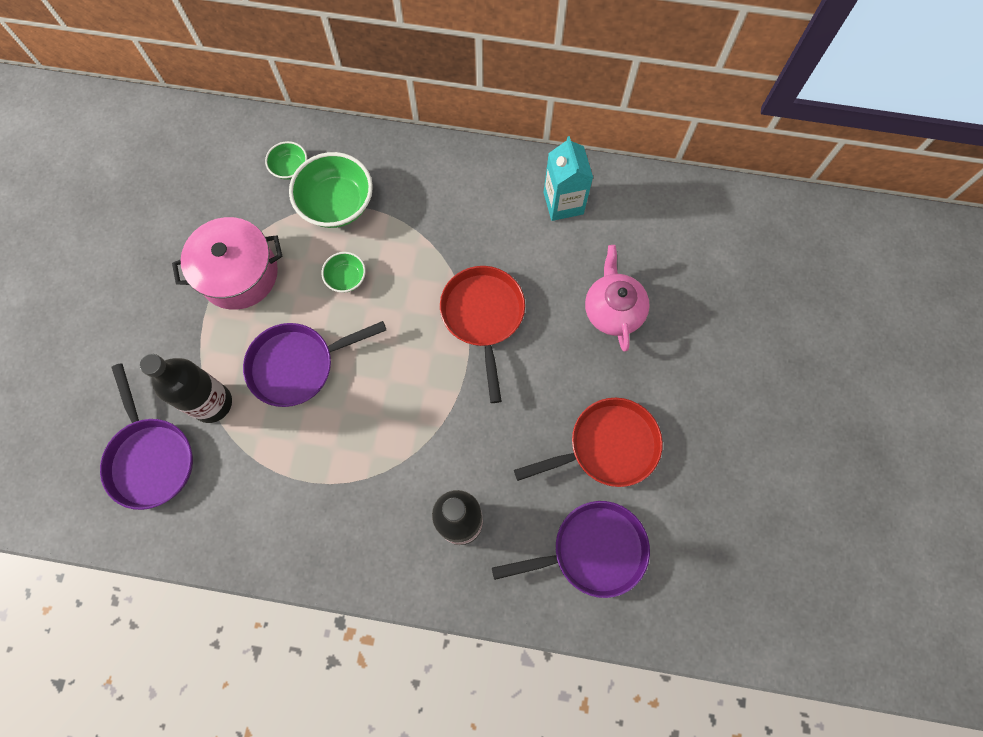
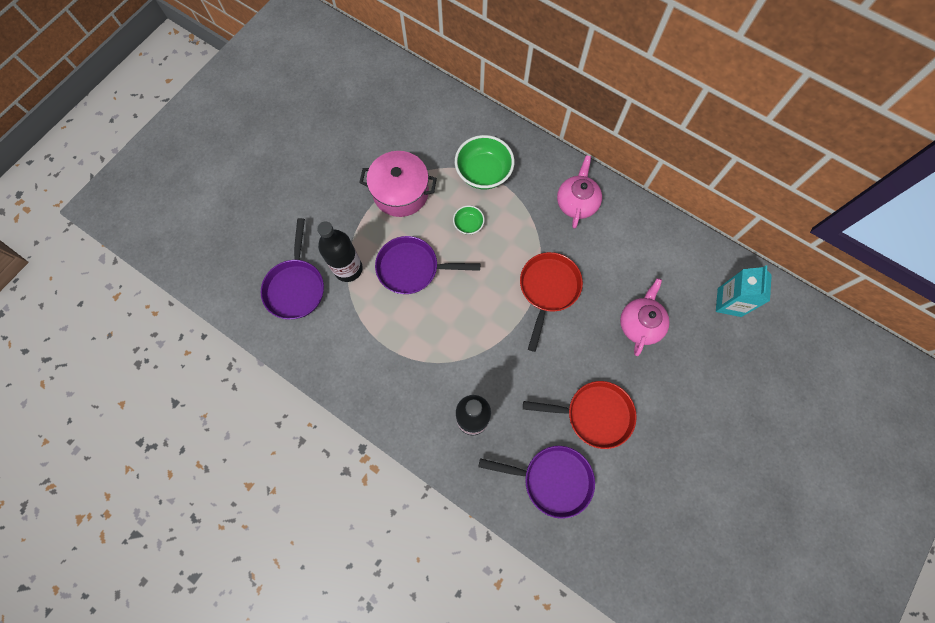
camera: 25 degrees right, 0 degrees up
(290, 168) = (463, 136): green bowl -> none
(471, 193) = (577, 202): none -> pink teapot
(563, 203) = (638, 235): turquoise carton -> turquoise carton (729, 302)

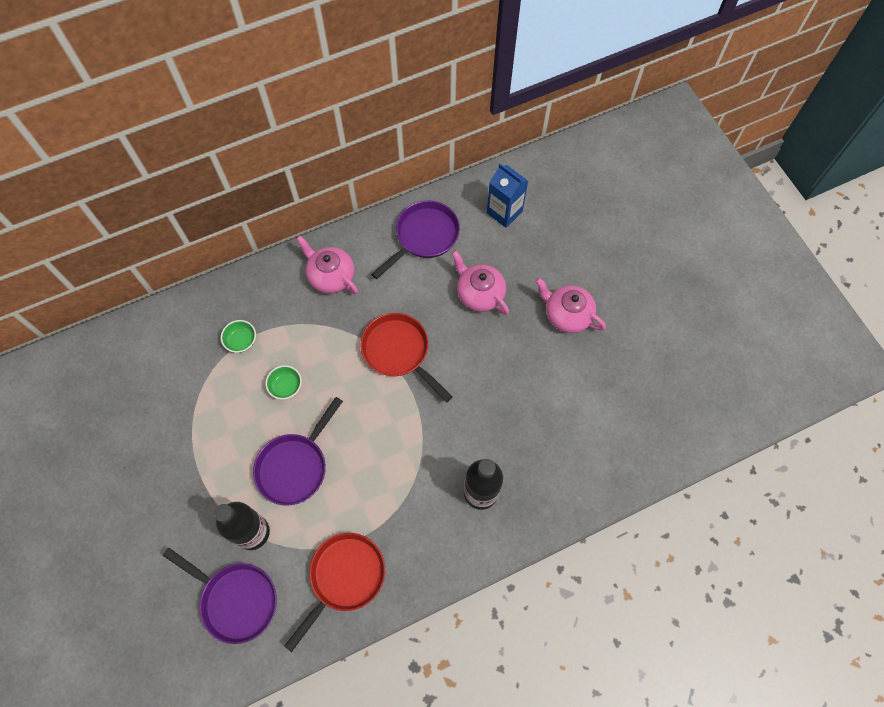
camera: 60 degrees left, 5 degrees down
(401, 192) = (205, 433): pink pot -> none
(483, 173) = (241, 341): green bowl -> green bowl, size x0.52
(552, 480) = (575, 452): purple pan -> purple pan (424, 237)
(594, 414) = (537, 381): red pan -> red pan (344, 577)
(671, 407) = (567, 314): none -> pink teapot
(729, 302) = (504, 212): turquoise carton -> blue carton

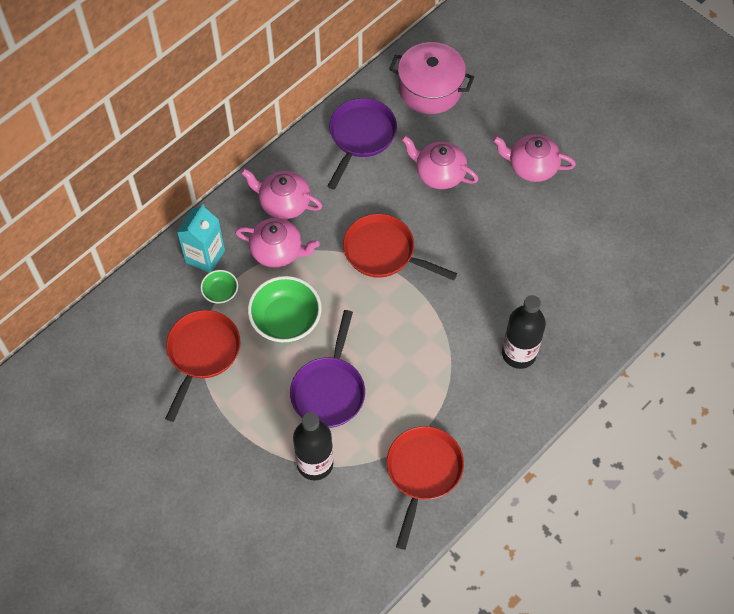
camera: 20 degrees left, 5 degrees down
(201, 392) = (202, 353): none -> red pan
(236, 600) = (326, 529): purple pan -> none
(242, 303) = (205, 256): none -> turquoise carton
(286, 386) = (286, 320): green bowl -> green bowl, size x1.92
(306, 319) = (278, 251): none -> pink teapot
(504, 212) = (430, 89): blue carton -> pink pot

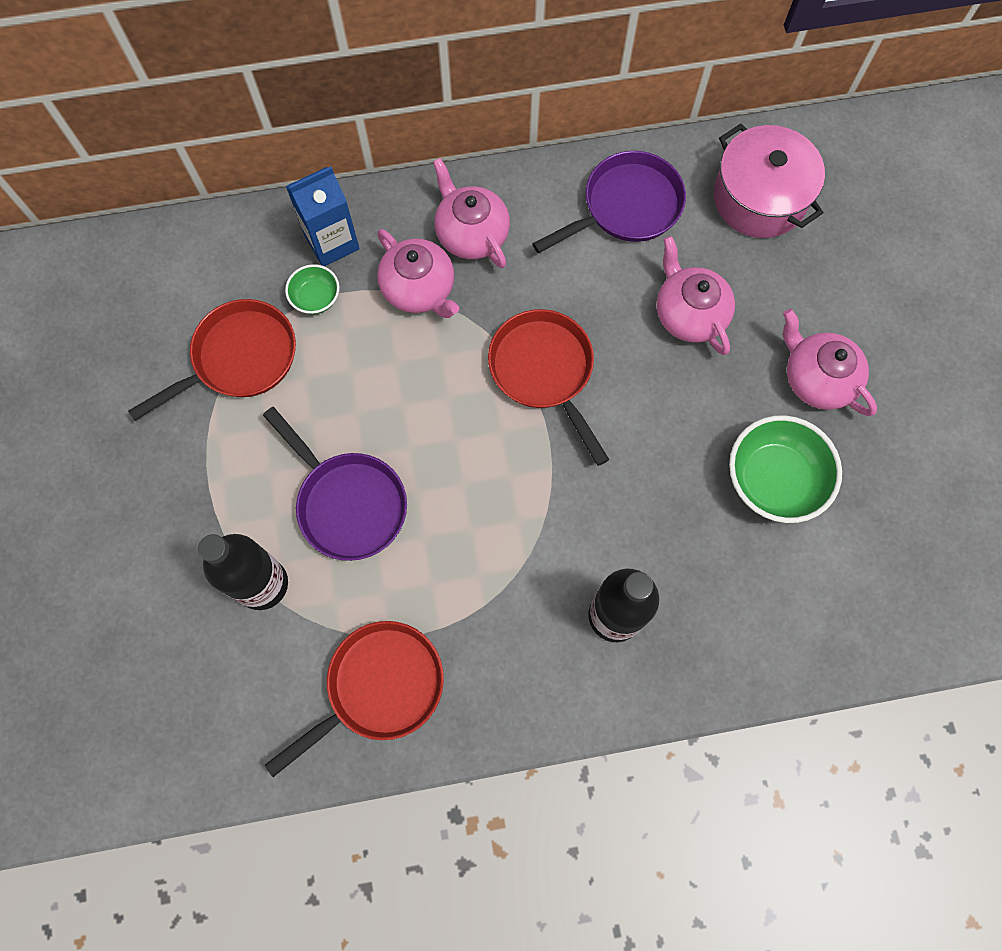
camera: 35 degrees right, 10 degrees up
(205, 256) = (332, 242): turquoise carton -> blue carton
(286, 320) = (364, 381): green bowl -> green bowl (774, 480)
(329, 390) = (348, 503): purple pan -> purple pan turned 90 degrees counterclockwise

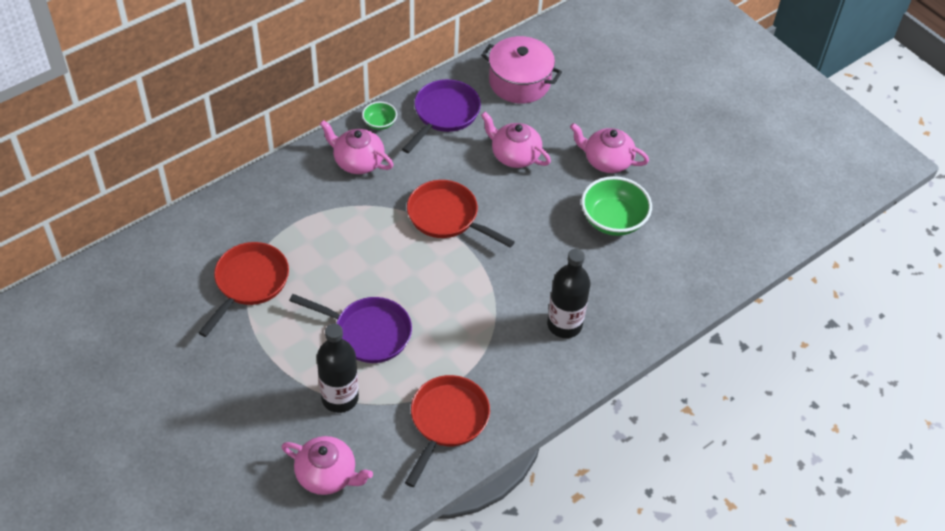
camera: 30 degrees left, 20 degrees down
(316, 298) = (279, 231): green bowl -> green bowl (379, 123)
(332, 242) = (271, 198): blue carton -> none
(419, 289) = (343, 202): pink teapot -> pink teapot (327, 475)

